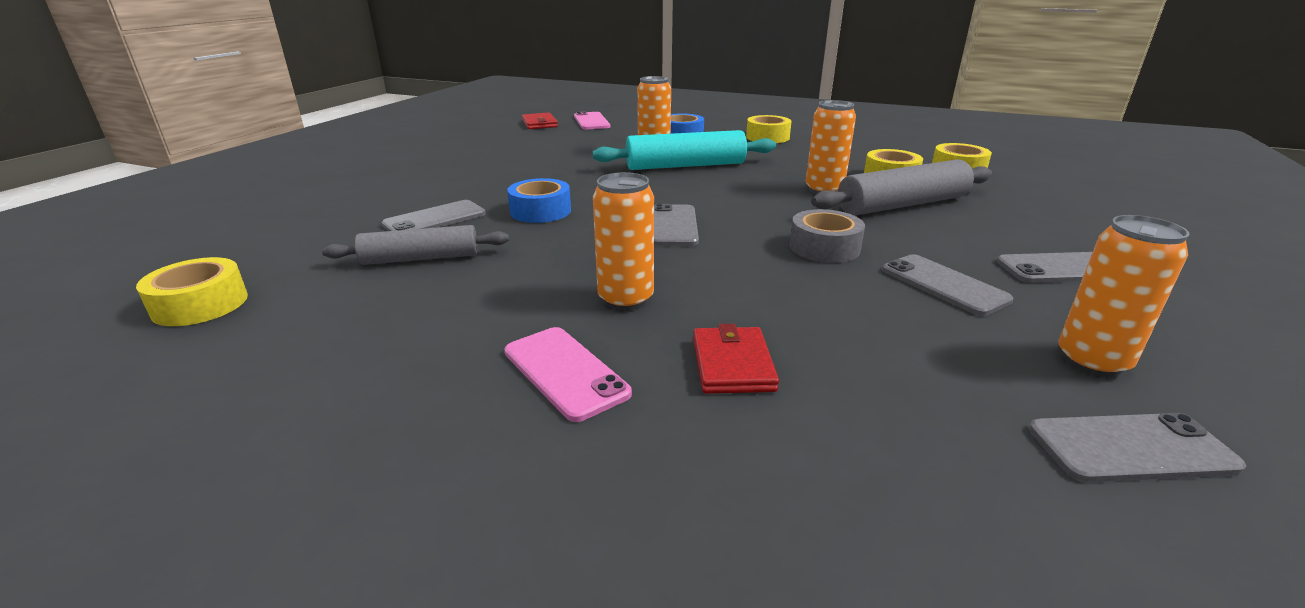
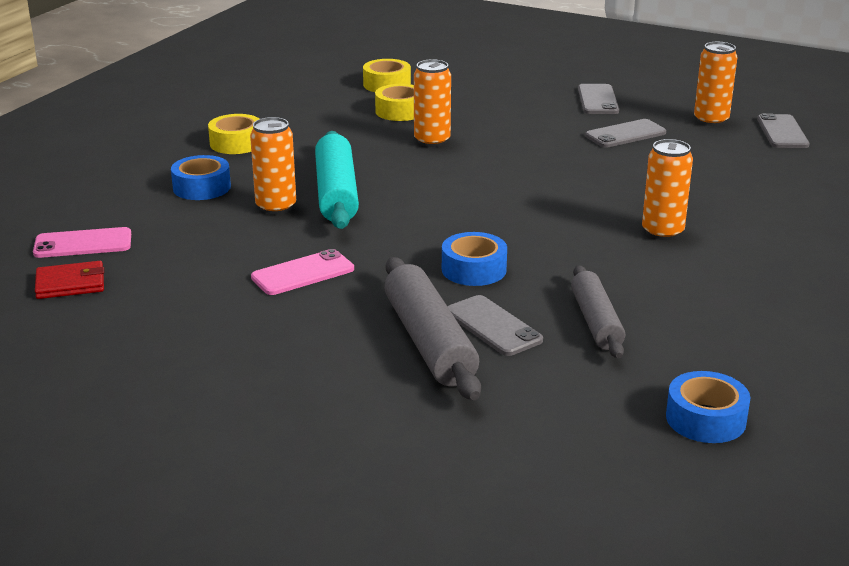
camera: 85 degrees left, 0 degrees up
(200, 304) = (705, 419): yellow tape -> blue tape
(565, 372) = (763, 252): pink phone -> pink phone (303, 273)
(673, 226) = (518, 209): grey phone -> none
(732, 364) = (739, 204): red wallet -> none
(824, 247) = (565, 159): grey tape -> none
(902, 205) = (475, 119): grey rolling pin -> grey rolling pin (429, 342)

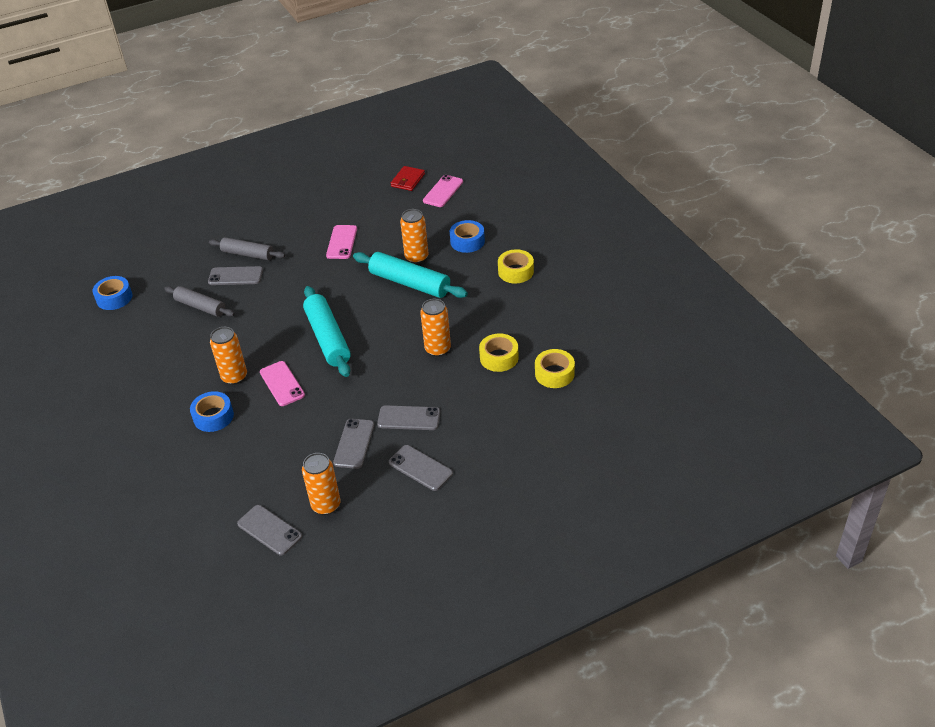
camera: 130 degrees right, 15 degrees up
(429, 342) = (248, 254): grey rolling pin -> grey rolling pin, size x0.66
(474, 269) = (283, 293): blue tape -> blue tape (213, 416)
(508, 204) = (328, 338): none -> turquoise rolling pin
(550, 123) = (409, 418): none -> grey phone
(620, 200) = (282, 384): none -> pink phone

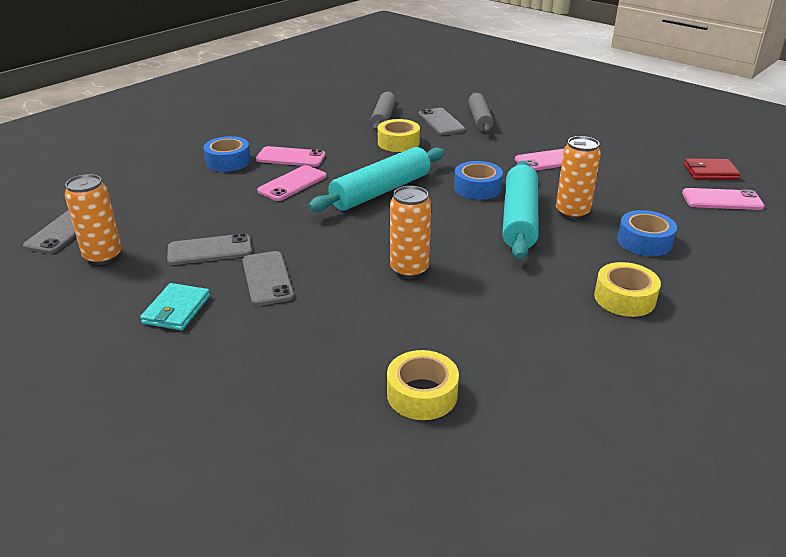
camera: 65 degrees right, 10 degrees down
(114, 298) = (368, 83): blue tape -> blue tape (477, 188)
(234, 377) = (290, 157): orange can -> pink phone
(420, 468) = (176, 310): grey phone -> turquoise wallet
(499, 358) = (425, 327): yellow tape -> yellow tape (398, 143)

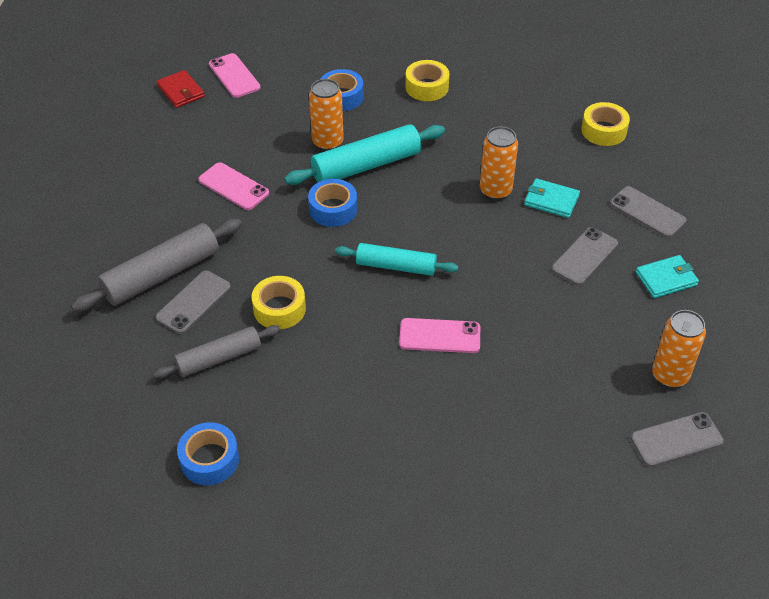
camera: 125 degrees left, 15 degrees up
(210, 250) = (590, 314): grey phone -> grey phone (647, 212)
(228, 161) = (444, 421): blue tape -> blue tape (209, 459)
(290, 157) = (388, 375): pink phone -> none
(357, 295) = (551, 200): none -> turquoise wallet
(381, 191) = (396, 266): turquoise rolling pin -> turquoise rolling pin, size x0.66
(480, 119) = (161, 274): grey rolling pin -> grey rolling pin, size x1.52

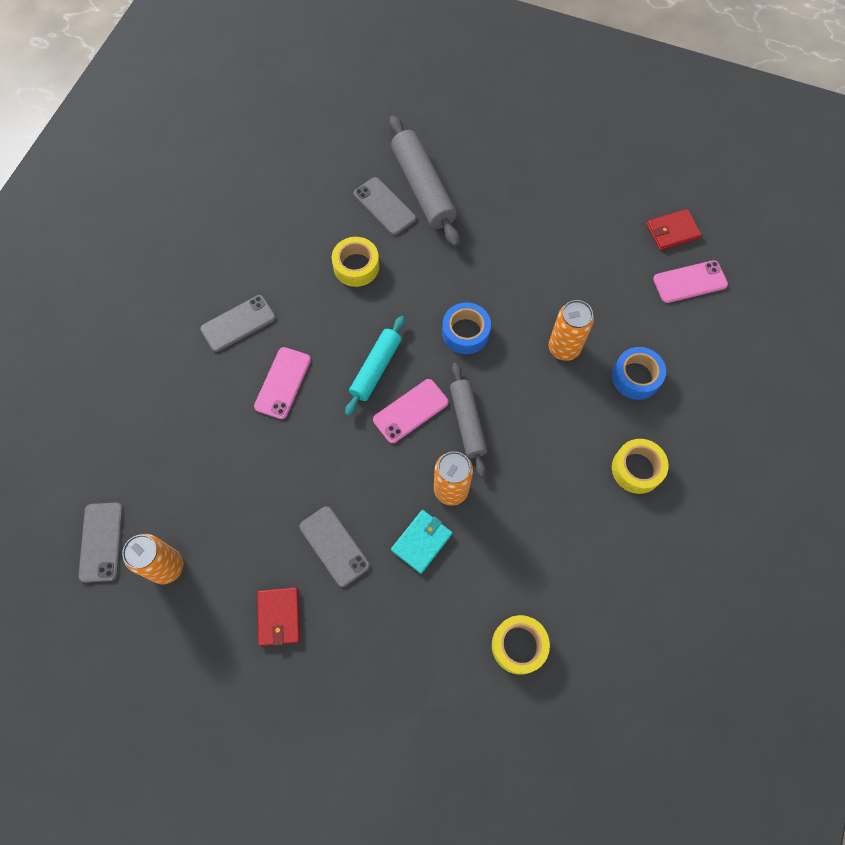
camera: 105 degrees right, 20 degrees up
(209, 459) = (226, 197): blue tape -> none
(219, 358) = (319, 216): grey rolling pin -> grey rolling pin (467, 422)
(233, 186) = (518, 256): pink phone -> pink phone (410, 411)
(366, 165) = (520, 376): turquoise rolling pin -> none
(647, 212) = (375, 639): grey phone -> grey phone (238, 323)
(666, 279) = (279, 617): turquoise wallet -> red wallet

